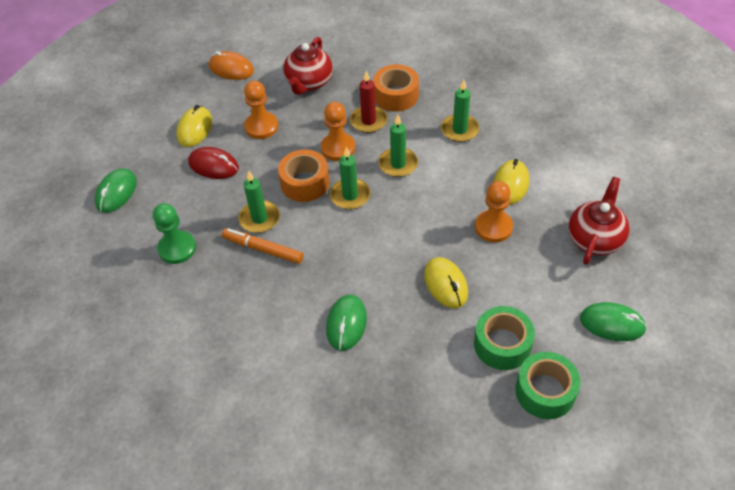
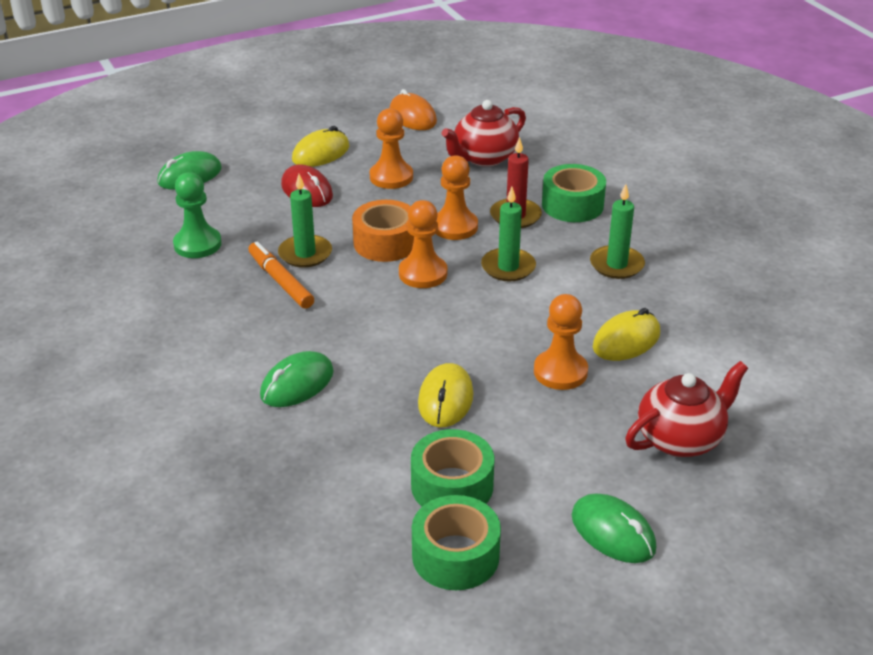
camera: 30 degrees right, 15 degrees down
(350, 195) = (423, 273): green candle -> orange pawn
(396, 95) = (572, 205): orange tape -> green tape

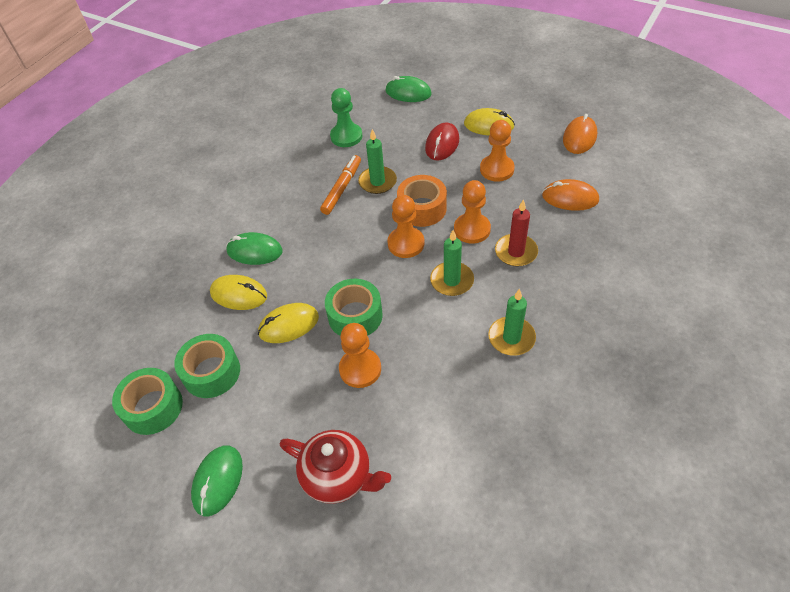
camera: 60 degrees right, 15 degrees up
(484, 158) = (570, 198): red teapot -> orange mouse
(572, 205) = (562, 274): green tape -> green tape (355, 316)
(626, 340) = (425, 389): yellow mouse -> yellow mouse (239, 294)

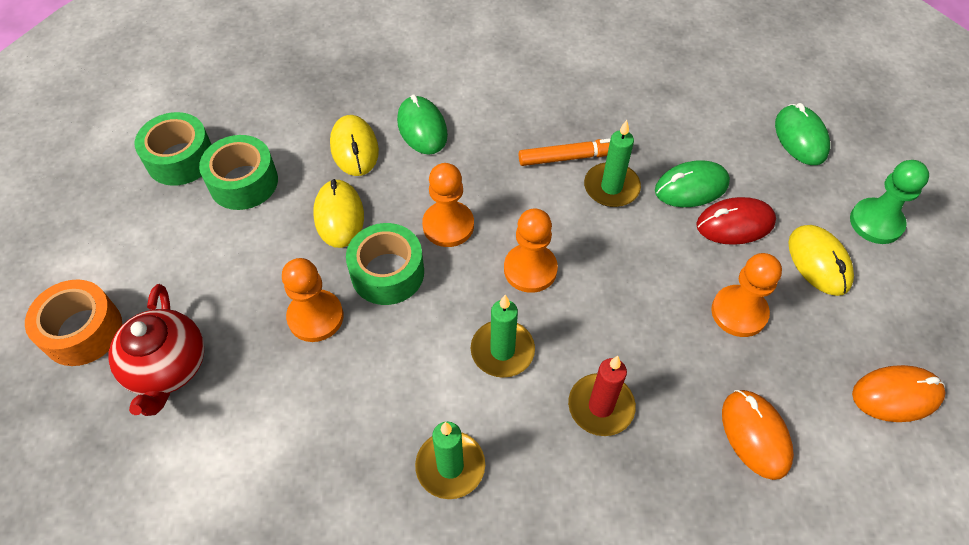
camera: 55 degrees right, 5 degrees up
(218, 481) = (120, 261): green mouse -> green mouse (691, 187)
(288, 325) = (339, 216): yellow mouse -> yellow mouse turned 45 degrees clockwise
(346, 136) = (664, 115): green pawn -> green pawn (876, 222)
(422, 208) = (601, 258): orange tape -> orange tape (82, 331)
(472, 229) = (605, 333): orange pawn -> orange pawn (448, 225)

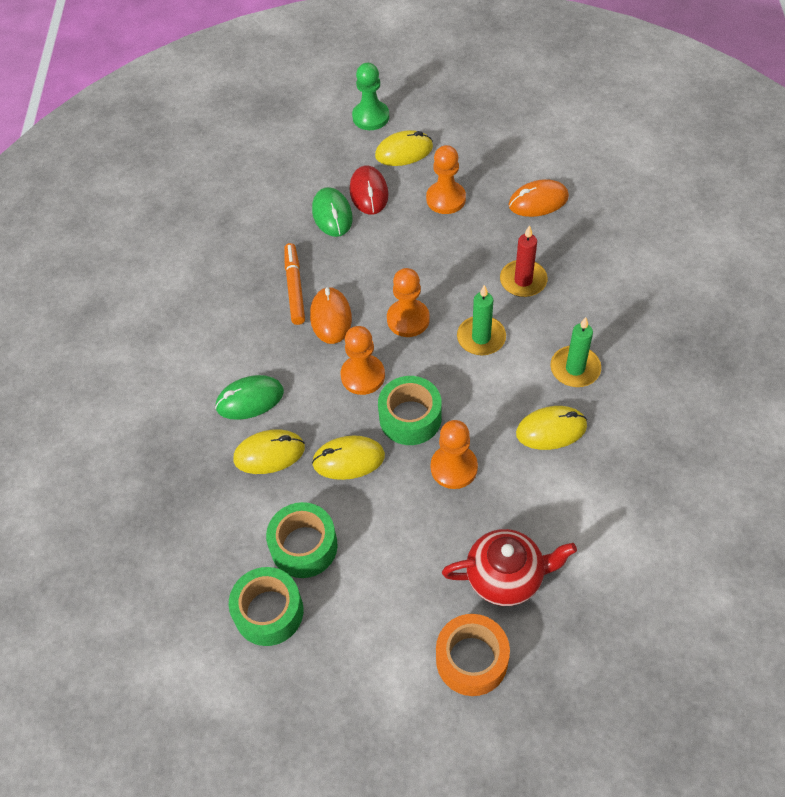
camera: 85 degrees left, 0 degrees up
(356, 429) = (551, 430): none -> yellow mouse
(611, 187) = (329, 264): green candle -> none
(800, 138) = (288, 145): green mouse -> none
(896, 395) = (506, 130): orange mouse -> orange mouse (331, 317)

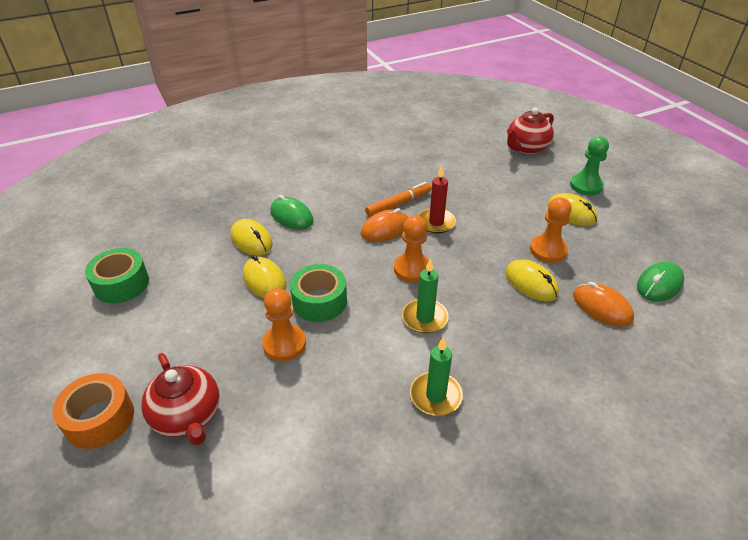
camera: 60 degrees right, 15 degrees down
(271, 128) = (526, 148): none -> red teapot
(304, 546) = (180, 283): green tape -> none
(332, 214) = (477, 199): green mouse -> green mouse (659, 284)
(363, 376) = (343, 262): orange pawn -> none
(369, 193) = (514, 209): red mouse -> none
(523, 280) = (506, 325): red candle -> red candle (436, 222)
(551, 430) = (357, 399): yellow mouse -> yellow mouse (531, 283)

